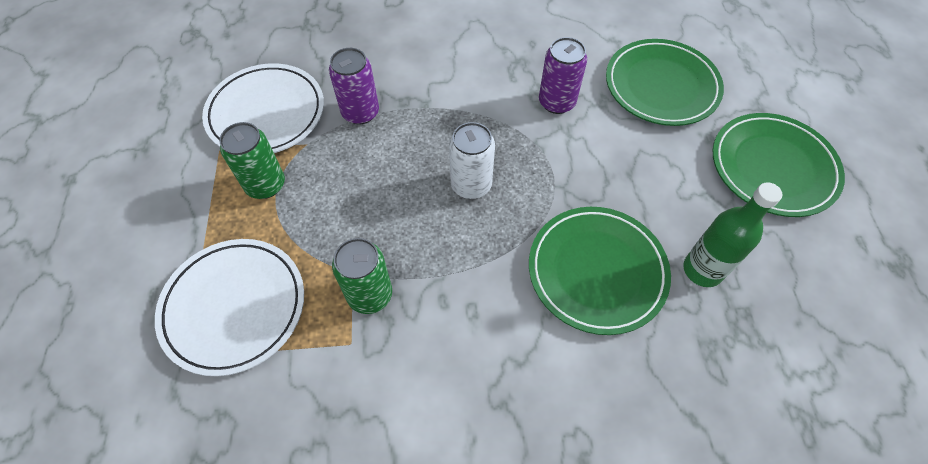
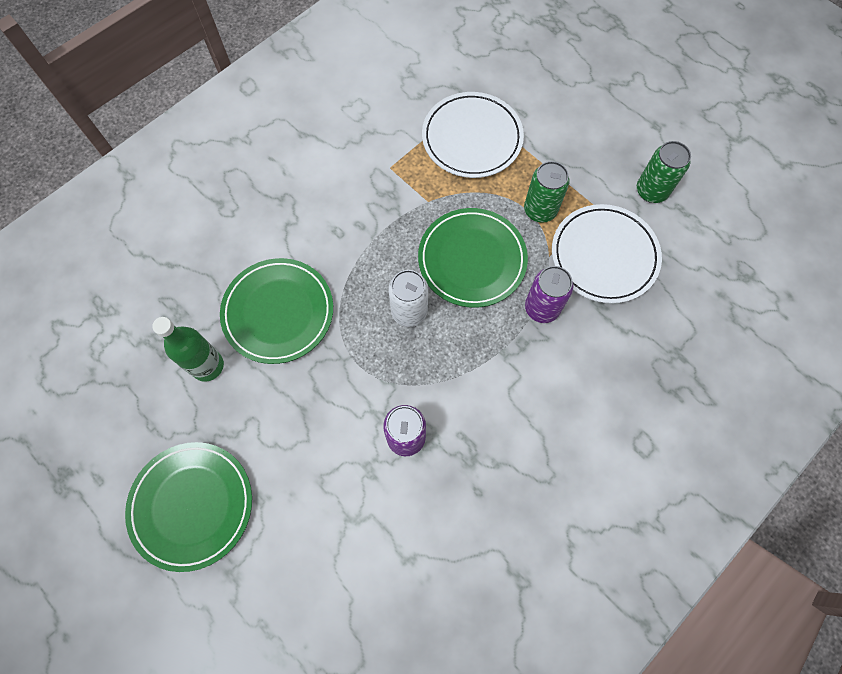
camera: 140 degrees right, 10 degrees up
(370, 295) = (405, 197): green can -> green can (651, 191)
(661, 86) = (331, 530): green plate -> green plate (472, 260)

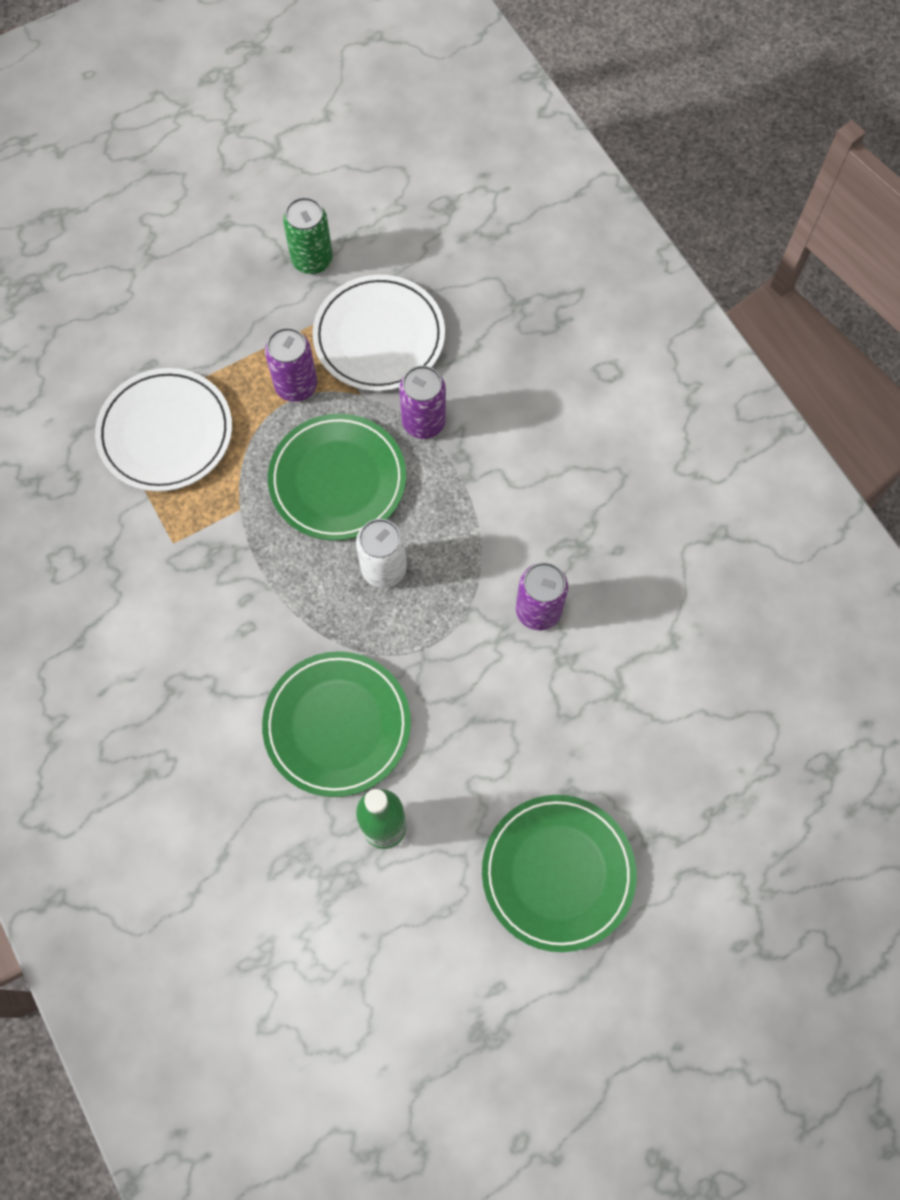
camera: 75 degrees left, 0 degrees up
(540, 210) = (296, 385): green can -> purple can

